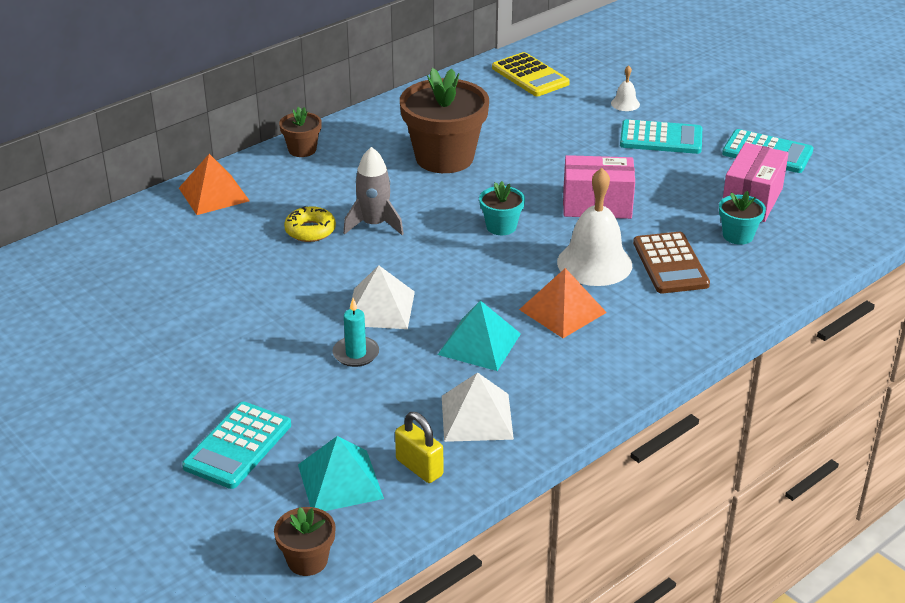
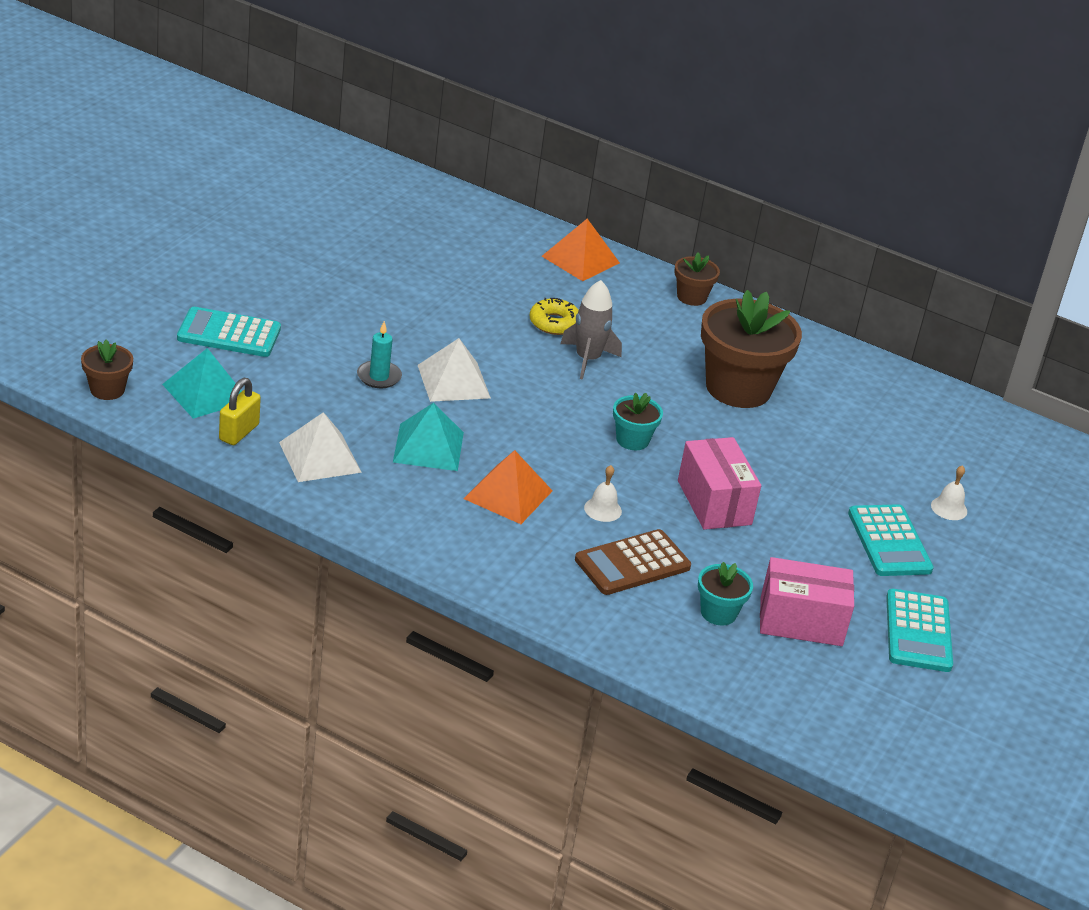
camera: 65 degrees right, 0 degrees up
(530, 76) = (957, 430): yellow calculator -> none
(594, 263) = (602, 509): white bell -> white bell, size x0.45

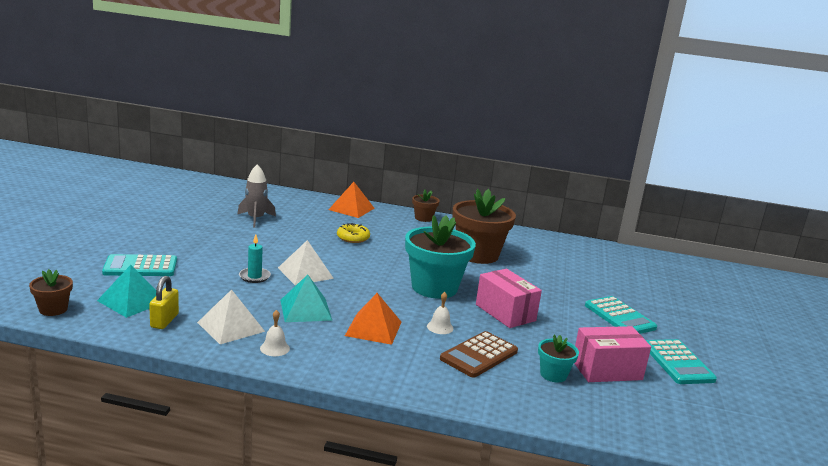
camera: 15 degrees left, 15 degrees down
(588, 359) = (383, 252): grey rocket -> grey rocket (256, 219)
(632, 440) = (434, 287): turquoise flower pot -> turquoise flower pot, size x2.08
(949, 508) = (636, 295): white bell -> white bell (274, 348)

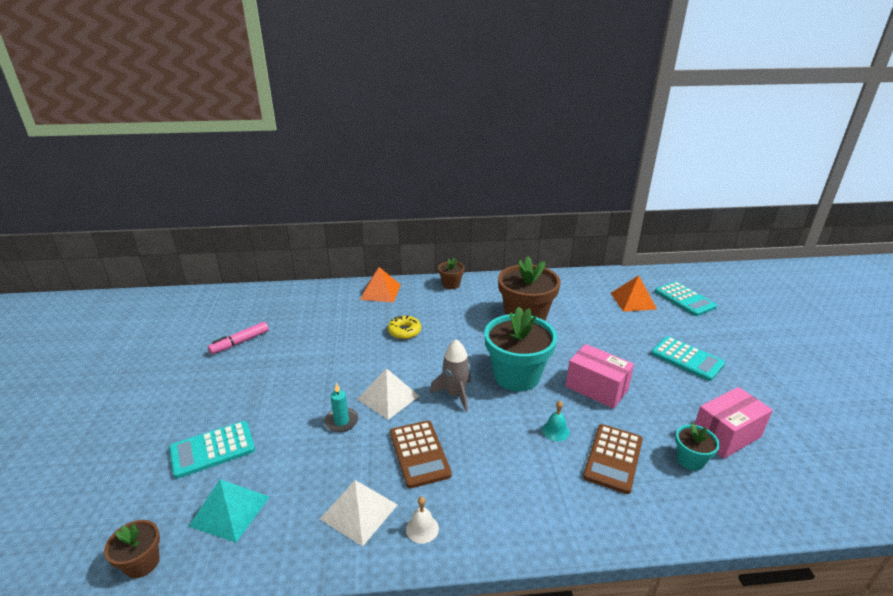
camera: 15 degrees left, 10 degrees up
(164, 321) = (282, 531): yellow padlock -> none
(203, 213) = (240, 342): none -> pink marker
(256, 219) = (298, 334): grey rocket -> grey rocket (455, 394)
(306, 310) = (419, 454): turquoise pyramid -> brown calculator
(373, 328) = (498, 457): orange pyramid -> orange pyramid (633, 301)
(440, 327) = (555, 431): white bell -> turquoise bell
(677, 362) = (769, 402): turquoise calculator -> turquoise calculator (684, 299)

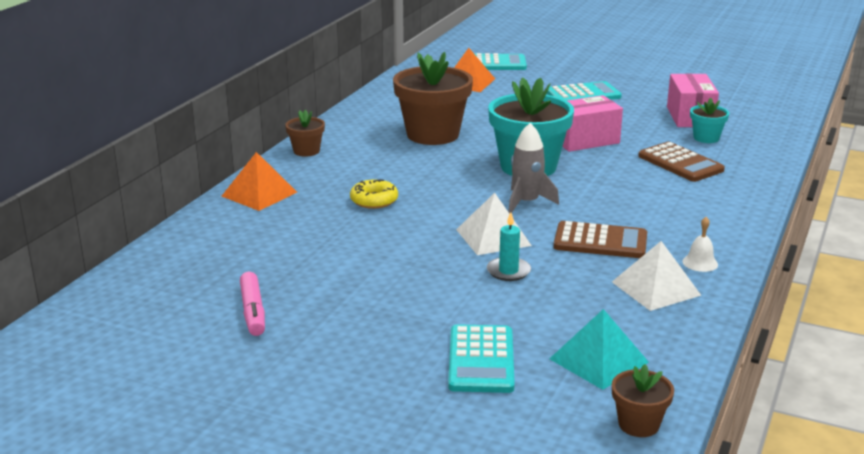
camera: 60 degrees left, 5 degrees down
(555, 431) = (626, 174): turquoise bell -> none

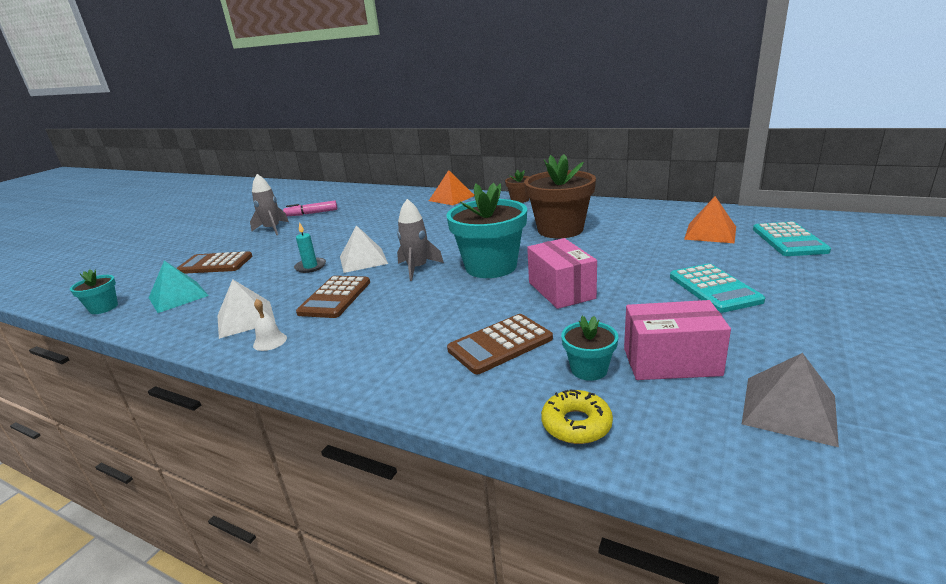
camera: 95 degrees right, 0 degrees up
(324, 339) = (272, 229): none -> grey rocket
(374, 200) = (435, 223): yellow donut -> yellow donut (576, 424)
(481, 360) = (215, 264): turquoise calculator -> brown calculator
(638, 424) = (104, 308): brown flower pot -> turquoise flower pot
(729, 98) = (789, 409): none -> grey pyramid

